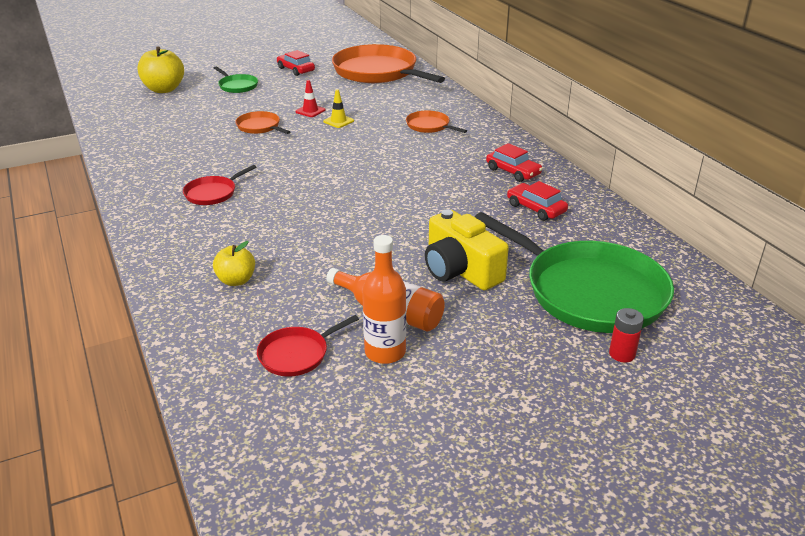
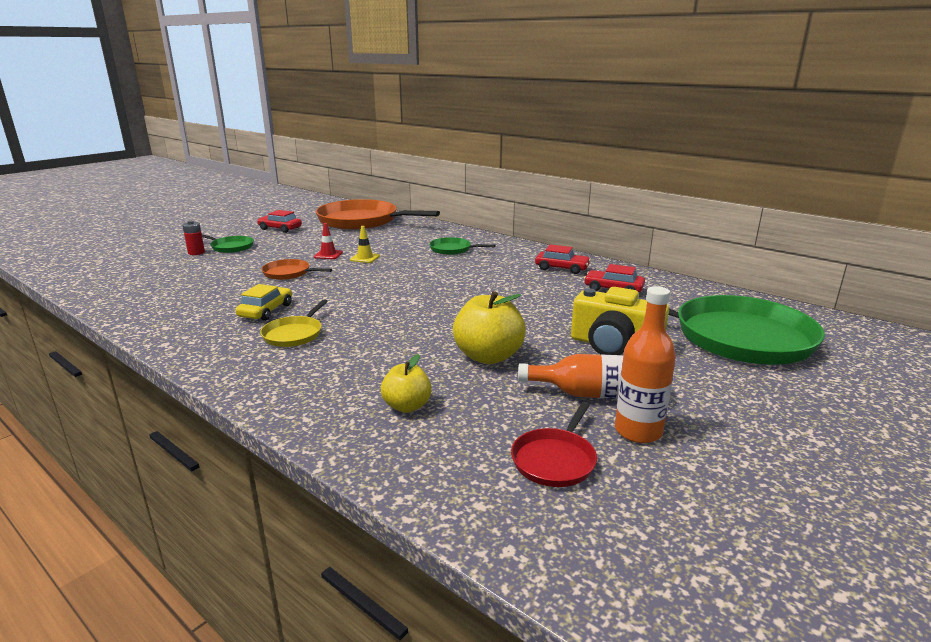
camera: 25 degrees left, 10 degrees down
(164, 89) = (148, 260): yellow apple -> yellow apple (488, 356)
(211, 164) = (266, 311): none -> yellow car
(213, 193) = (294, 334): red pan -> yellow pan
(429, 126) = (452, 249): orange pan -> green pan
(622, 354) = (824, 376): red battery -> red battery (196, 253)

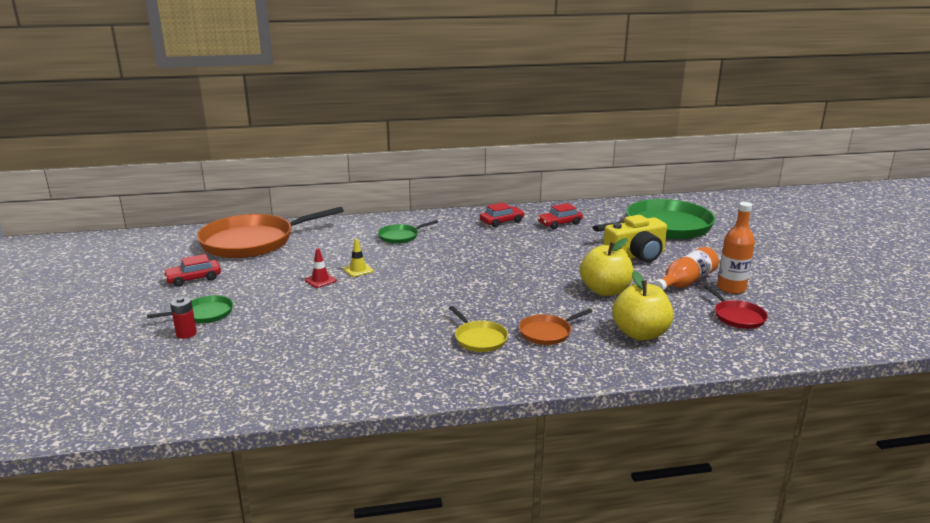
camera: 50 degrees left, 0 degrees up
(266, 311) = (412, 337): yellow car -> none
(289, 273) = (338, 307): orange pan -> orange pan (547, 332)
(407, 406) = (640, 334): yellow apple -> yellow apple, size x1.65

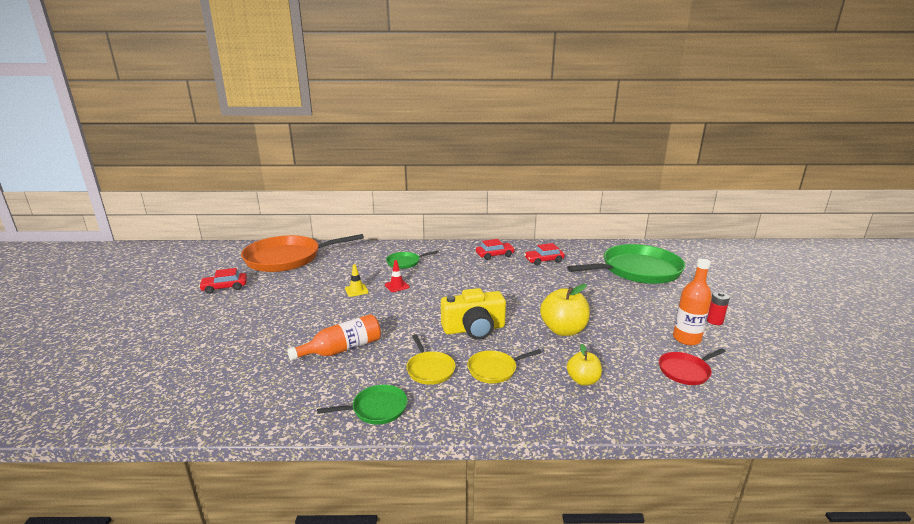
camera: 10 degrees right, 0 degrees up
(186, 334) = (189, 338): red battery -> red battery (714, 321)
(204, 314) = (214, 321): green pan -> green pan (376, 409)
(320, 280) = (321, 297): red traffic cone -> red traffic cone (397, 286)
(547, 332) = (494, 369): orange pan -> yellow pan
(636, 255) = (603, 296): yellow camera -> yellow camera (474, 329)
(640, 334) = (583, 380): yellow apple -> yellow apple, size x0.61
(685, 282) = (643, 328): orange bottle -> orange bottle (342, 349)
(737, 316) = (685, 371): red pan -> red pan turned 75 degrees clockwise

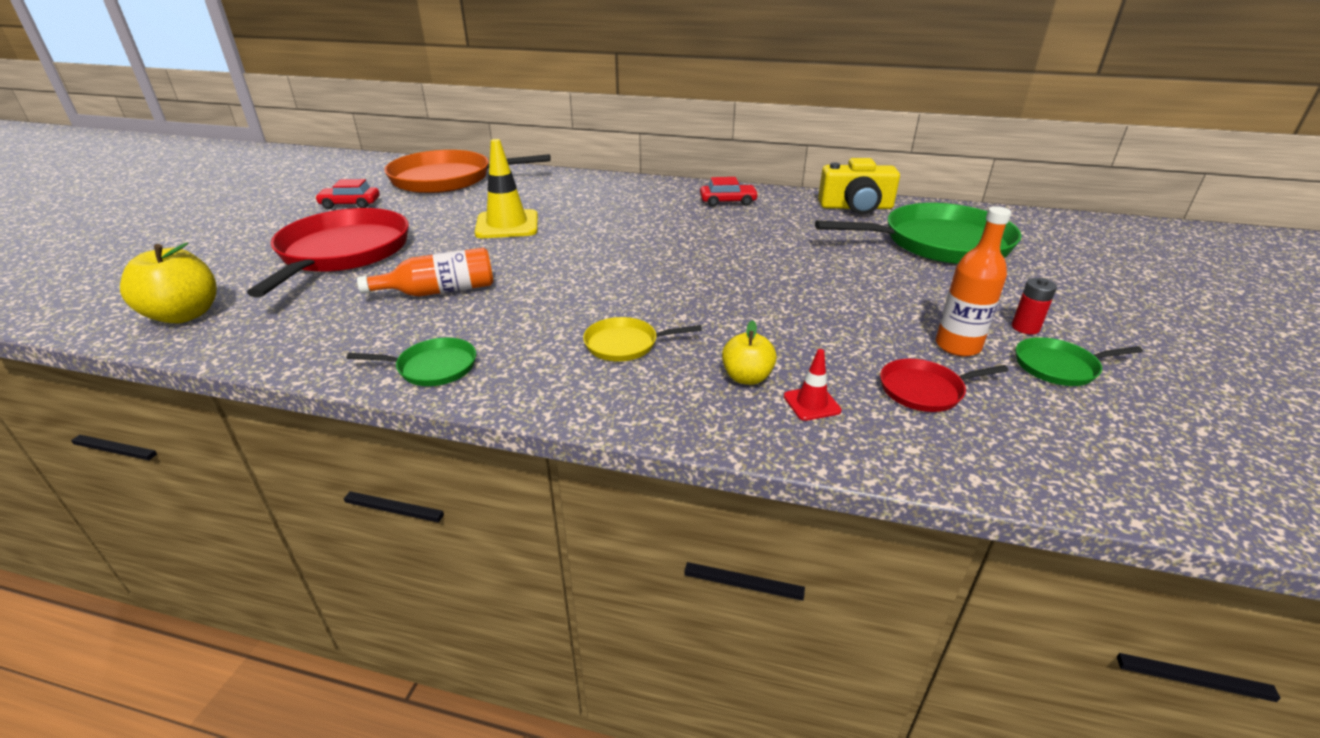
camera: 15 degrees right, 10 degrees up
(246, 329) = (342, 253): none -> red pan
(356, 290) = (507, 225): yellow traffic cone -> yellow traffic cone, size x2.08
(397, 286) = (563, 225): red traffic cone -> red traffic cone (811, 403)
(405, 262) = (595, 198): green pan -> green pan (1059, 367)
(430, 369) = (536, 331): yellow pan -> none
(474, 329) = (632, 290): yellow camera -> yellow camera (856, 207)
(544, 260) = (797, 215): red car -> none
(563, 330) = (763, 308): yellow apple -> yellow apple (184, 315)

